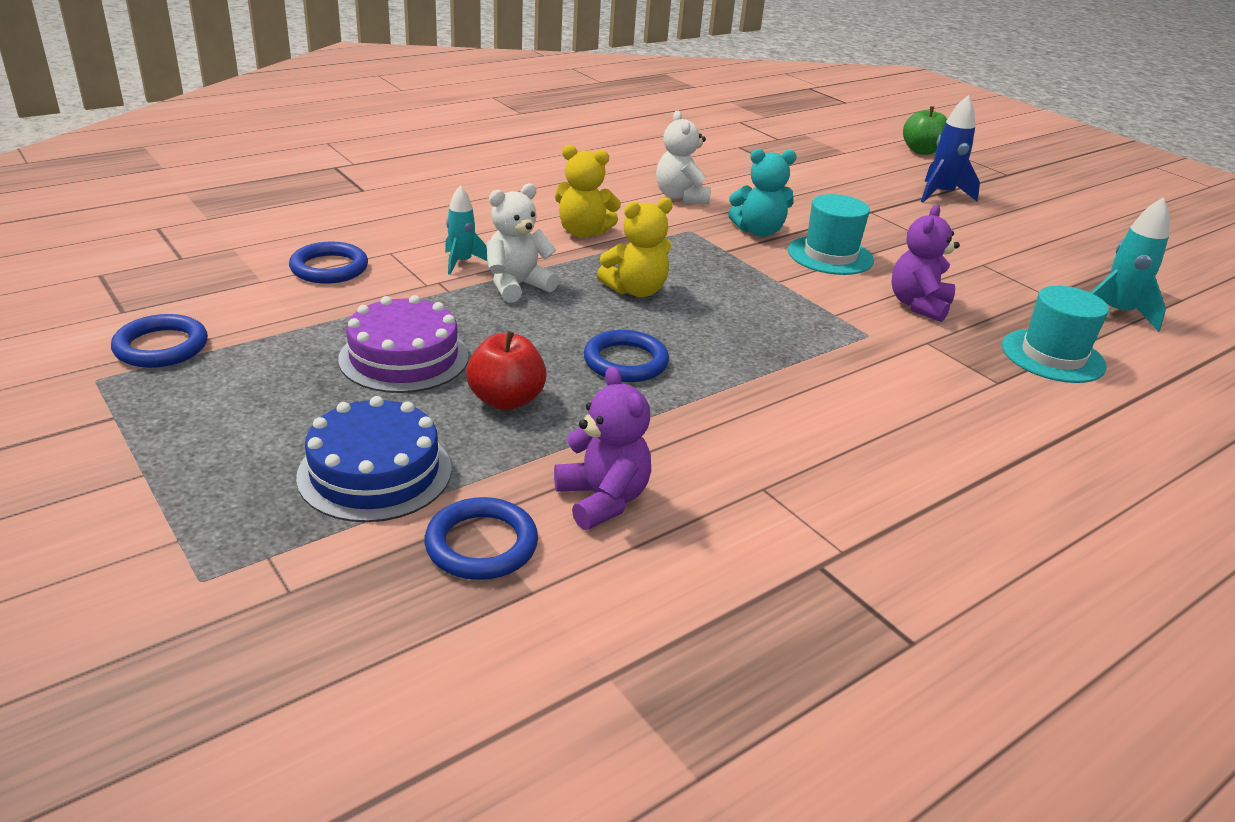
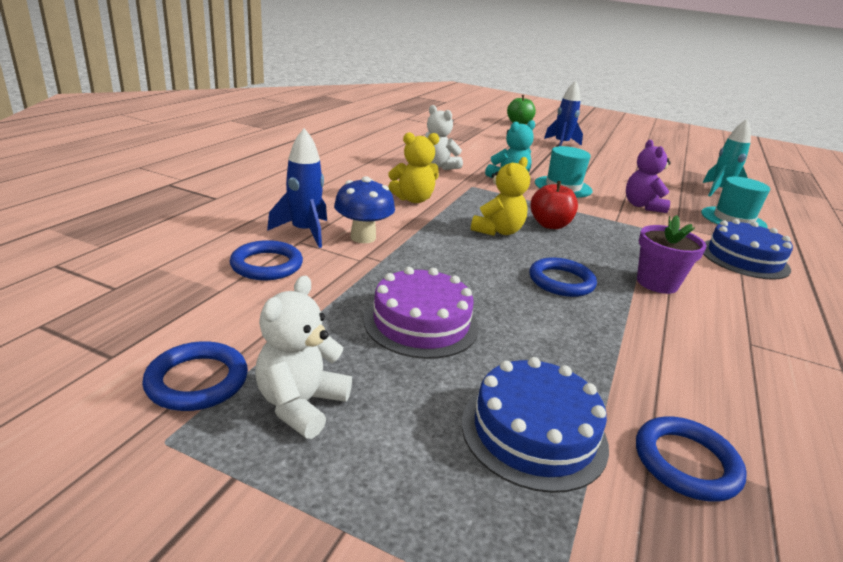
camera: 30 degrees left, 5 degrees down
(407, 244) = (304, 232): none -> blue rocket
(462, 262) = (363, 237): turquoise rocket -> blue mushroom
(506, 400) = (534, 334): red apple -> red apple (550, 225)
(517, 286) = (423, 246): white teddy bear -> white teddy bear (301, 404)
(602, 499) = (694, 389): purple teddy bear -> none
(755, 396) = (657, 283): none -> purple flower pot
(958, 406) = (744, 258): none -> blue cake

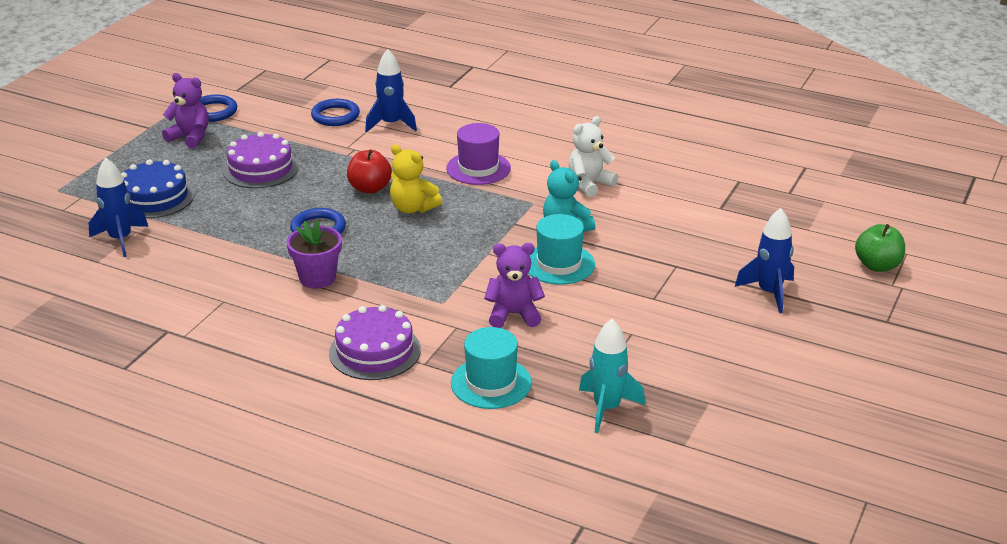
camera: 95 degrees right, 5 degrees up
(301, 404) = (190, 137): white teddy bear -> purple teddy bear
(363, 237) = (386, 147): blue mushroom -> none
(413, 199) = (478, 168): yellow teddy bear -> purple hat
(550, 225) = (435, 239): red apple -> red apple (370, 188)
(686, 462) = (121, 239): blue ring -> blue rocket
(744, 258) = (375, 351): blue cake -> purple cake

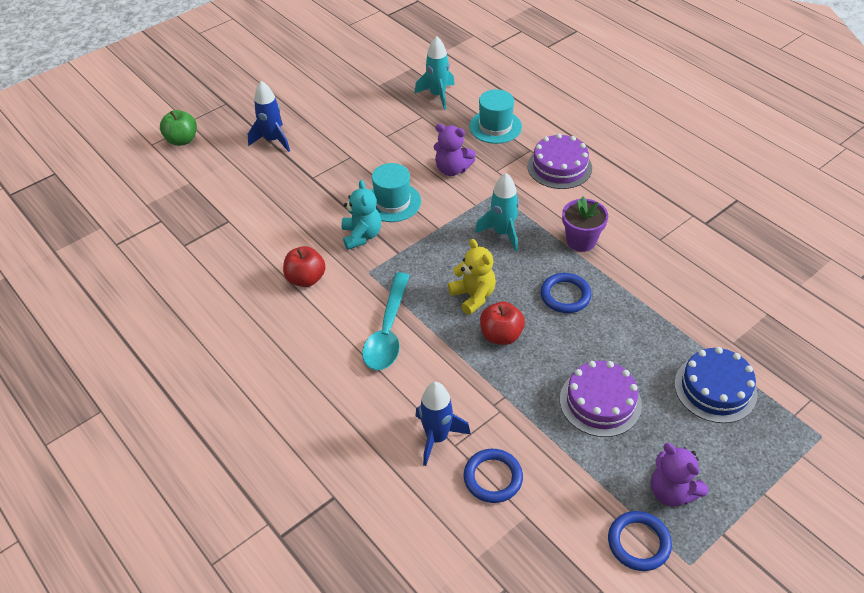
camera: 155 degrees left, 15 degrees up
(121, 239) = (747, 335): blue rocket -> none
(412, 265) = (502, 233): none -> turquoise rocket
(478, 168) = (387, 332): purple hat -> turquoise spoon
(589, 184) = (306, 279): white teddy bear -> red apple

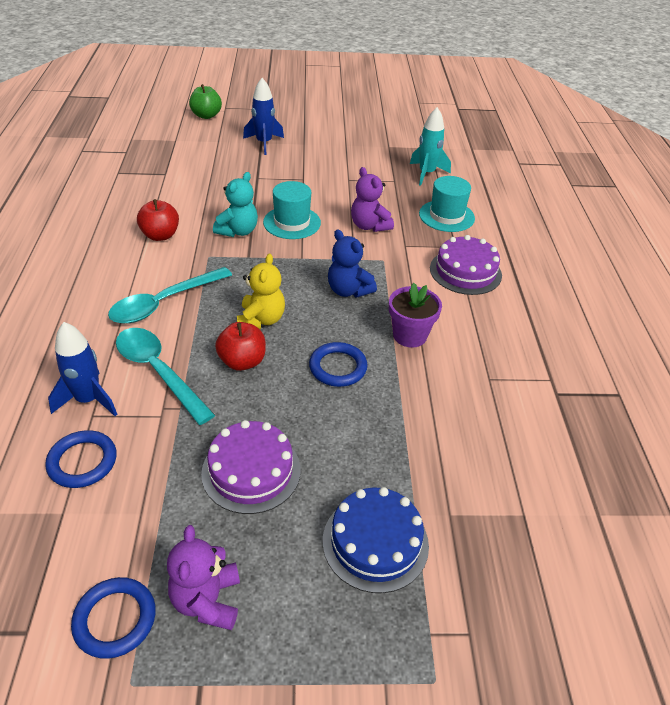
camera: 35 degrees right, 5 degrees down
(455, 383) = (158, 371): none -> turquoise spoon
(502, 233) = (348, 290): turquoise rocket -> blue teddy bear

